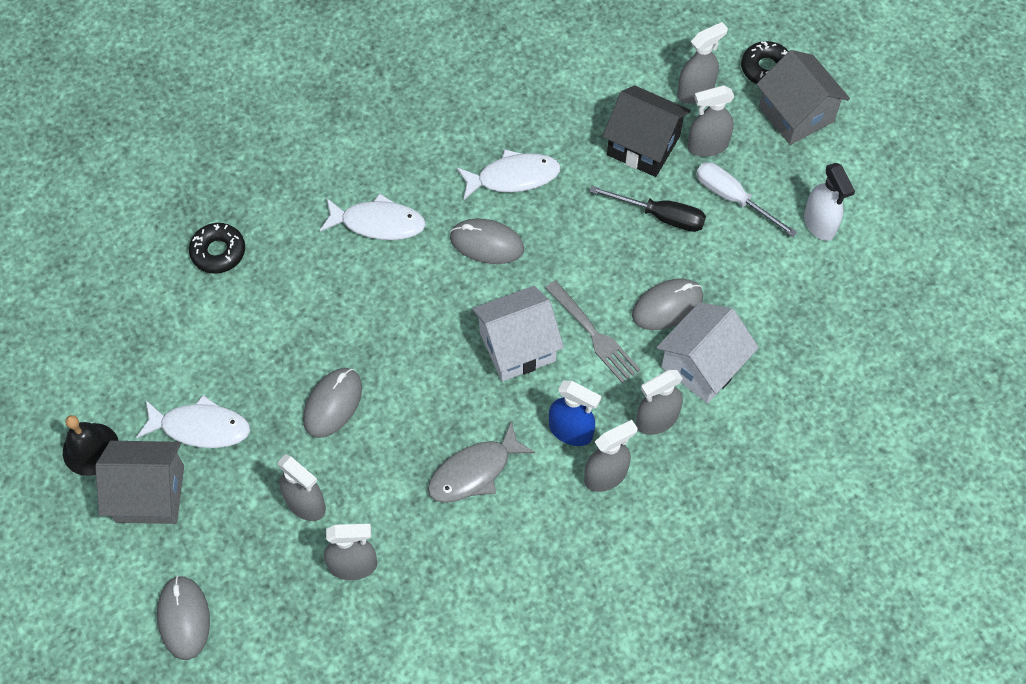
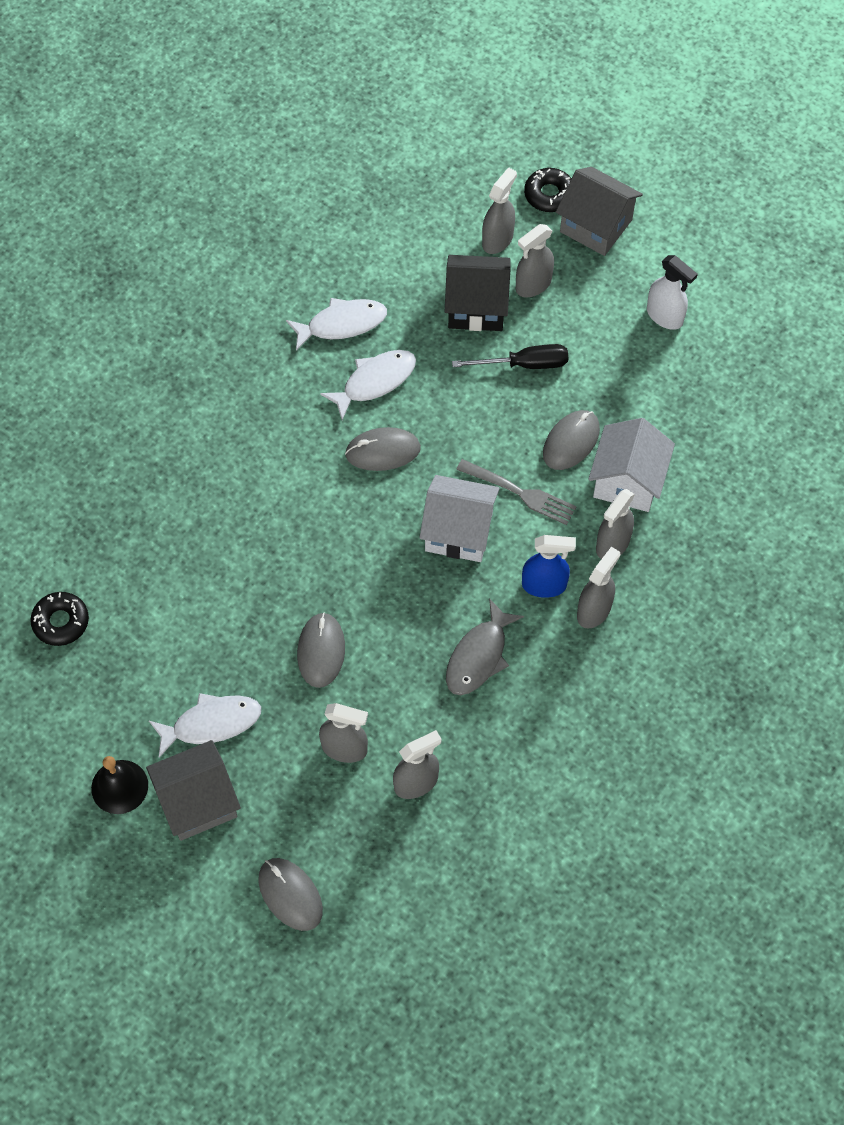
camera: 25 degrees left, 0 degrees up
(218, 252) = (138, 560): black donut -> black donut (61, 622)
(378, 223) = (273, 473): white fish -> white fish (342, 324)
(517, 346) = (459, 531): white house -> white house turned 60 degrees clockwise
(733, 198) = (579, 323): white screwdriver -> none

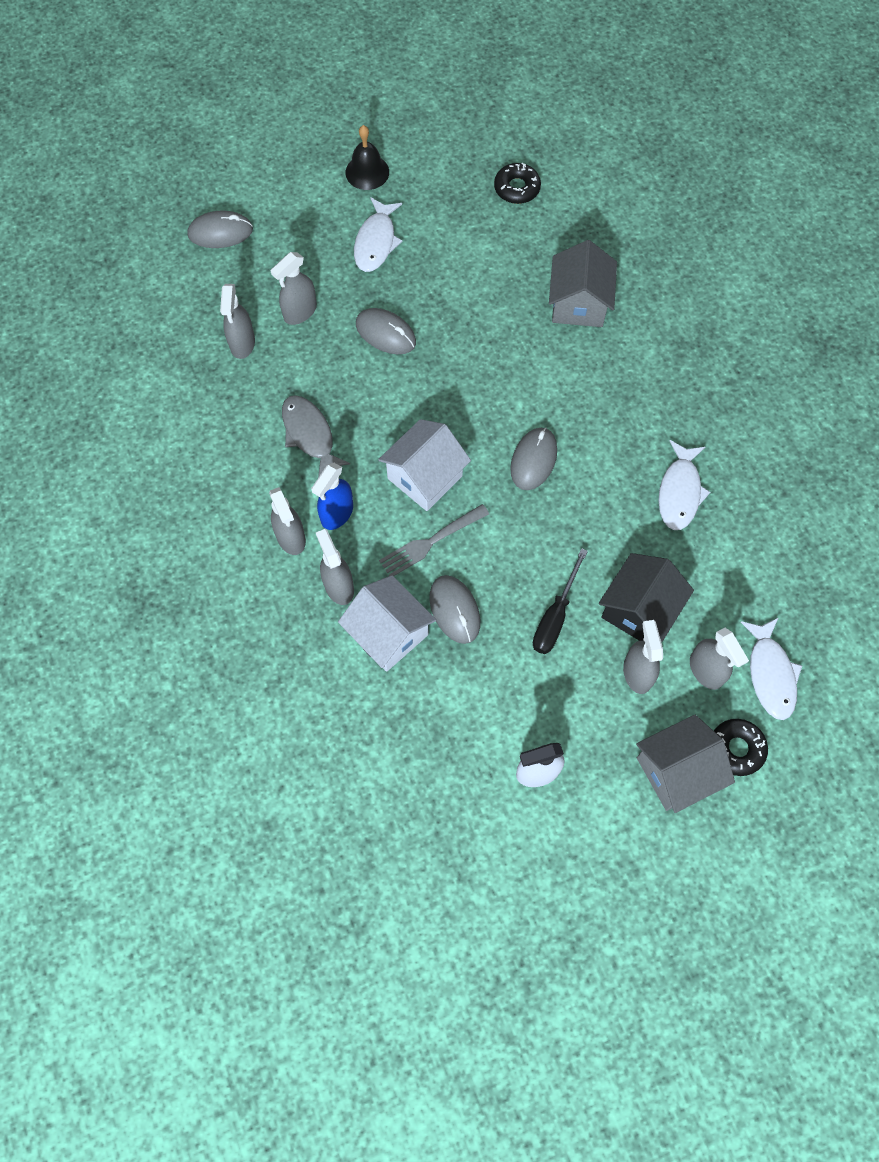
camera: 120 degrees right, 5 degrees up
(197, 802) = (324, 210): grey house -> grey house (578, 304)
(375, 382) = (605, 488): white fish -> white fish (770, 674)

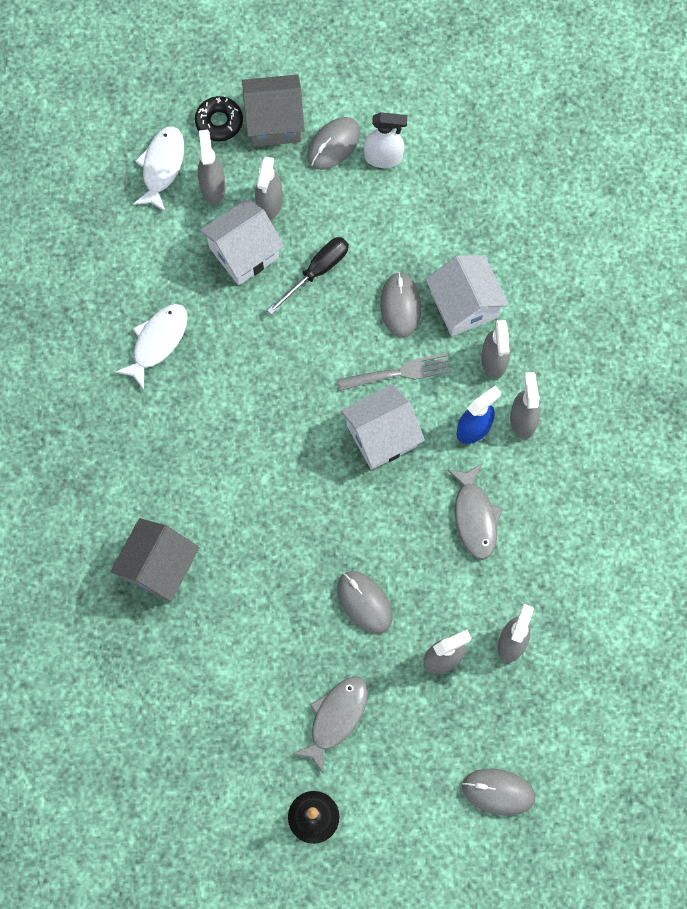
camera: 160 degrees left, 5 degrees up
(376, 242) = (336, 718): white fish -> grey fish
(517, 188) = (160, 734): black donut -> none
(533, 460) = (275, 418): grey mouse -> grey mouse (333, 145)
(639, 610) = (244, 252): black house -> white house

